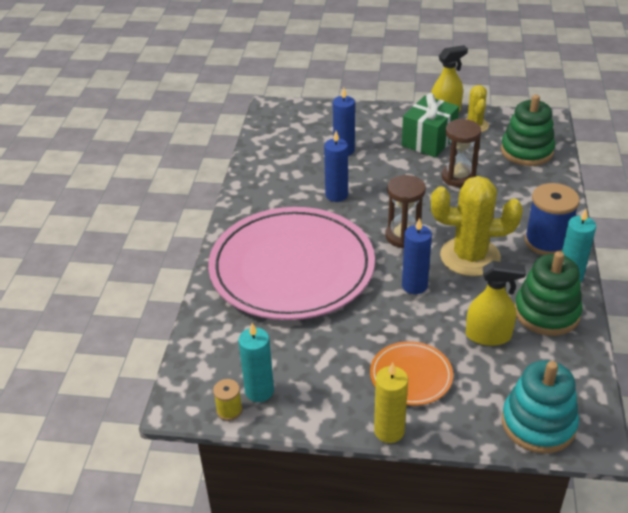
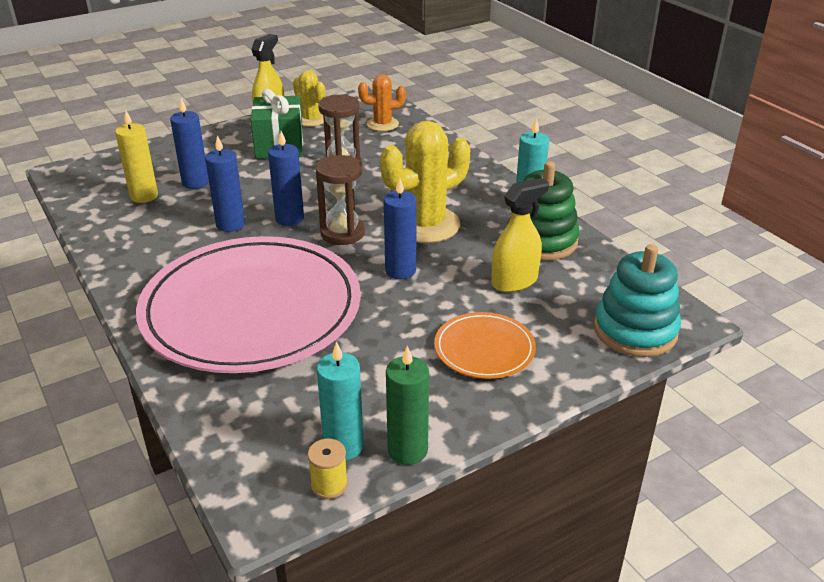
camera: 40 degrees left, 5 degrees down
(292, 416) = (407, 450): none -> green candle
(379, 208) = (289, 219): none -> blue candle
(389, 431) = (519, 408): yellow candle -> yellow candle (144, 196)
(526, 151) = (382, 124): green stacking toy -> orange cactus
(546, 242) = (479, 187): blue spool -> none

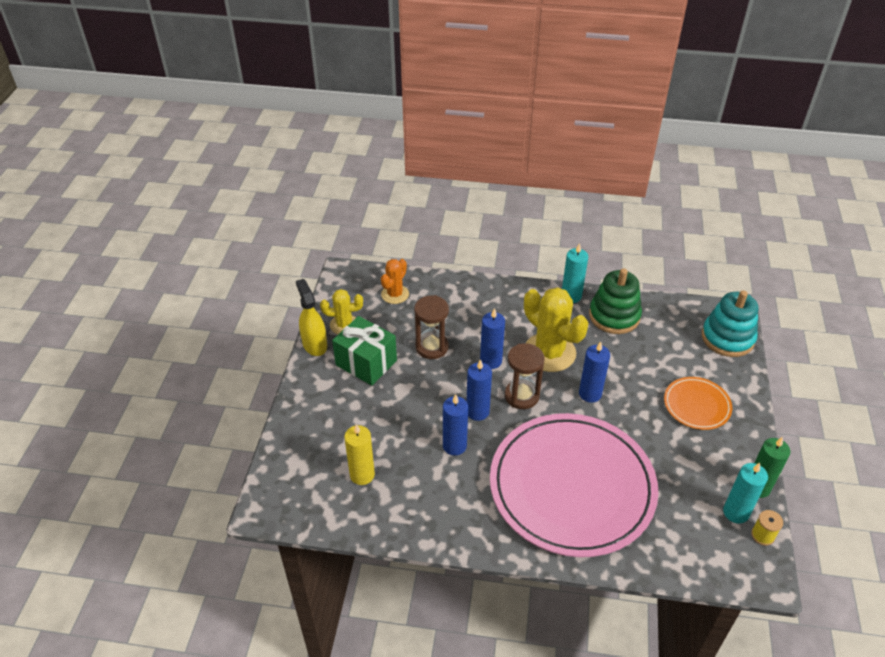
camera: 50 degrees left, 10 degrees up
(195, 182) = (372, 436): blue candle -> blue candle (491, 361)
(425, 225) = (549, 352): yellow cactus -> yellow cactus turned 45 degrees counterclockwise
(514, 281) = (644, 353): yellow spray bottle -> none

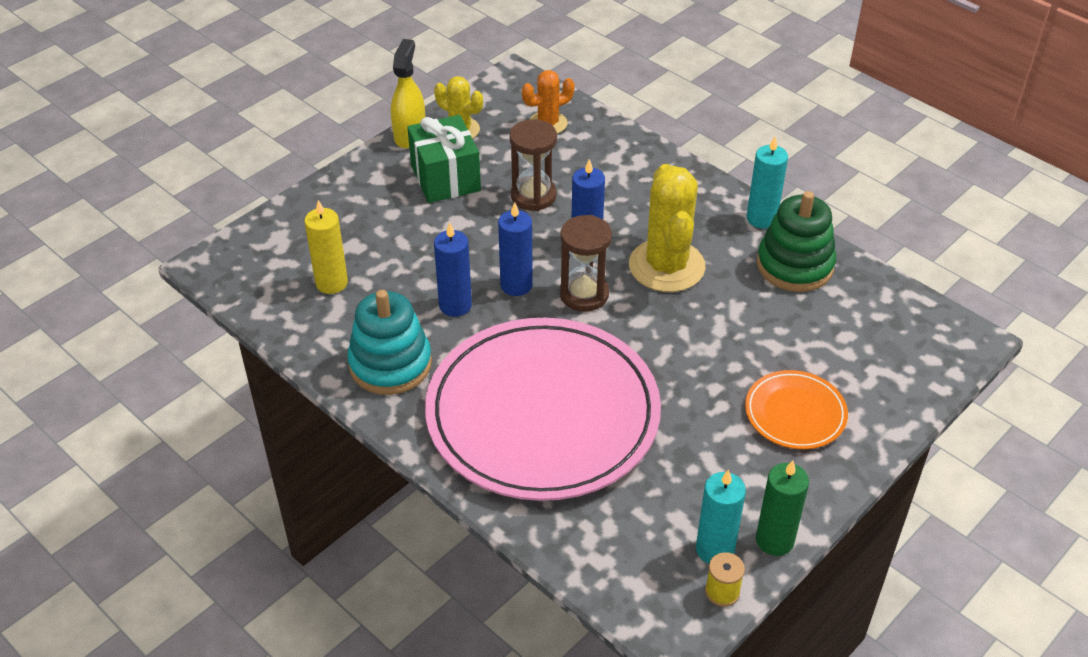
camera: 35 degrees right, 0 degrees up
(590, 394) = (669, 333): blue candle -> none
(727, 338) = (926, 362): turquoise stacking toy -> turquoise stacking toy (390, 364)

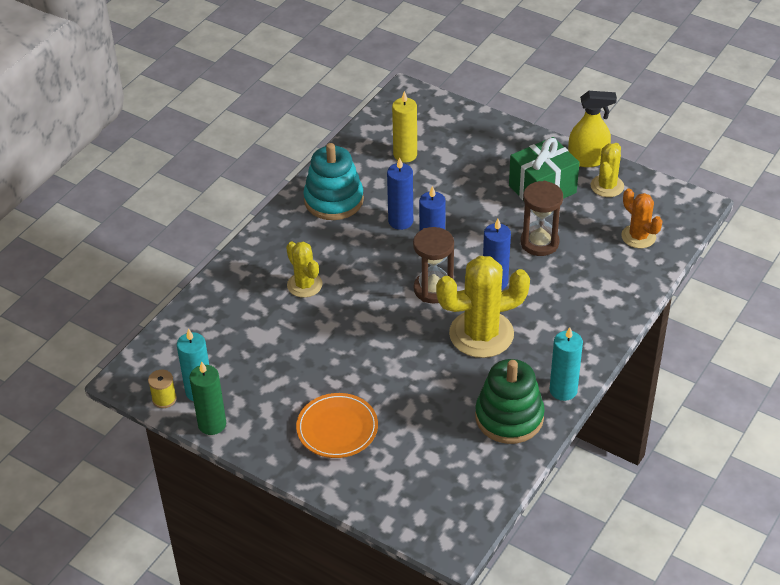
camera: 80 degrees right, 0 degrees up
(542, 414) = (304, 285): pink plate -> yellow cactus

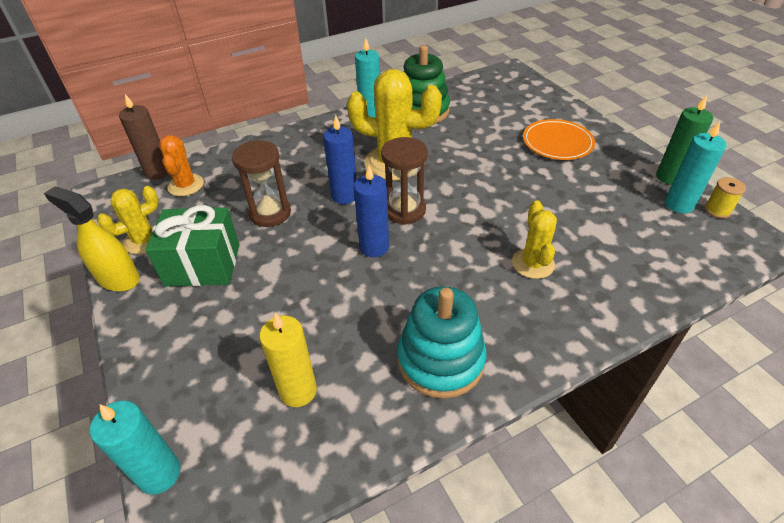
camera: 150 degrees left, 0 degrees up
(400, 221) = (380, 293): blue candle -> none
(441, 102) = (159, 474): none -> turquoise candle
(679, 238) = (158, 172): none -> brown candle

